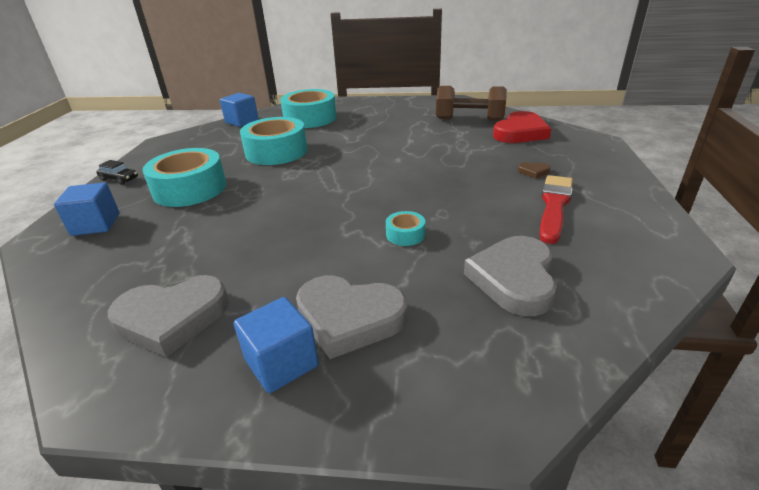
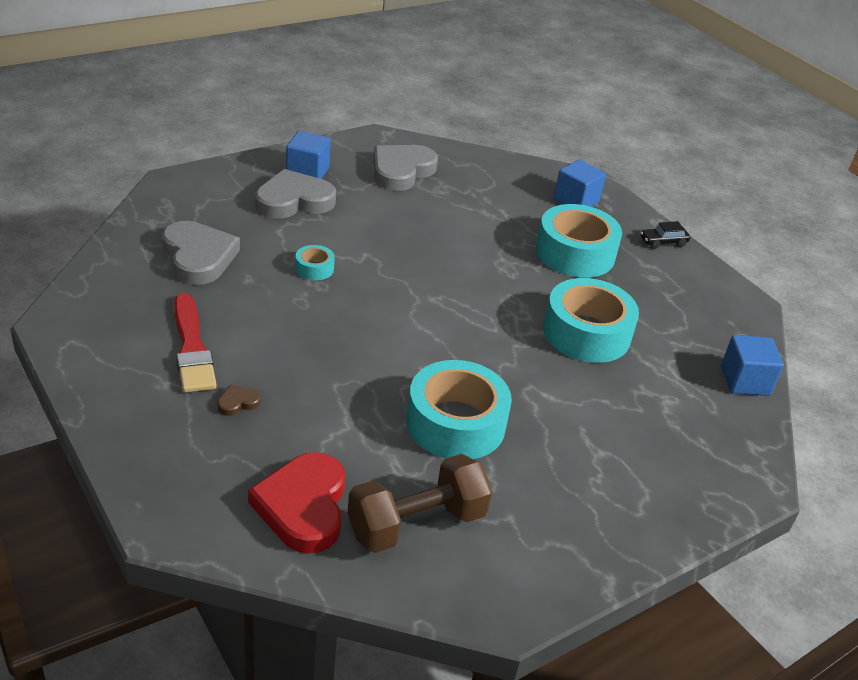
camera: 135 degrees right, 5 degrees up
(310, 118) = (667, 427): turquoise tape -> turquoise tape (455, 423)

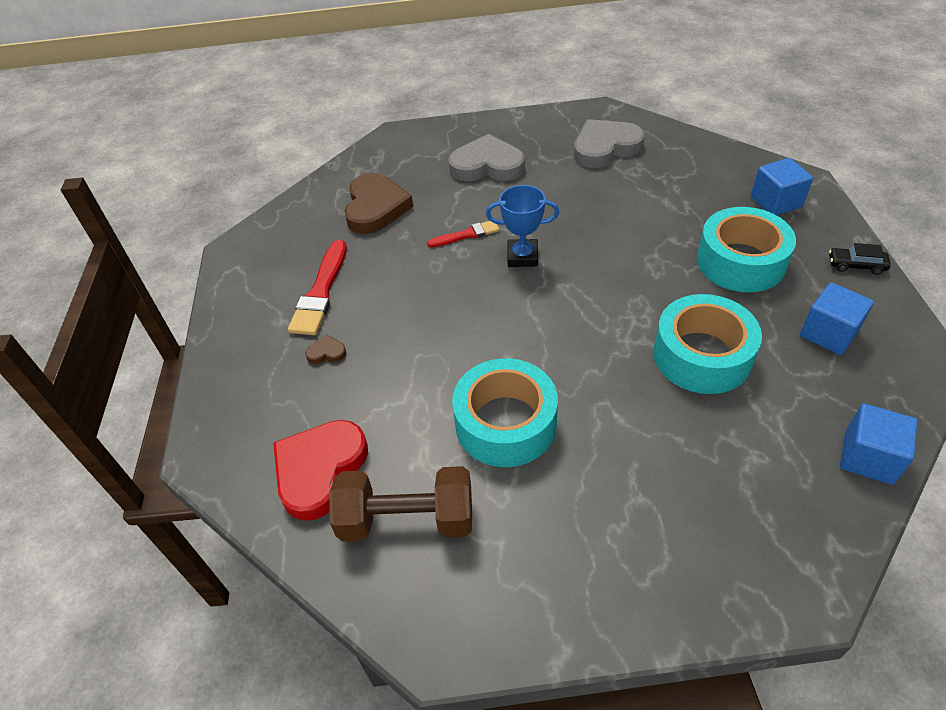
camera: 35 degrees right, 10 degrees up
(198, 257) = (375, 208): grey heart -> brown heart
(307, 172) = (515, 138): blue cube -> blue cube (828, 333)
(314, 268) = (466, 235): turquoise tape -> red brush
(382, 279) = (522, 256): none -> blue trophy

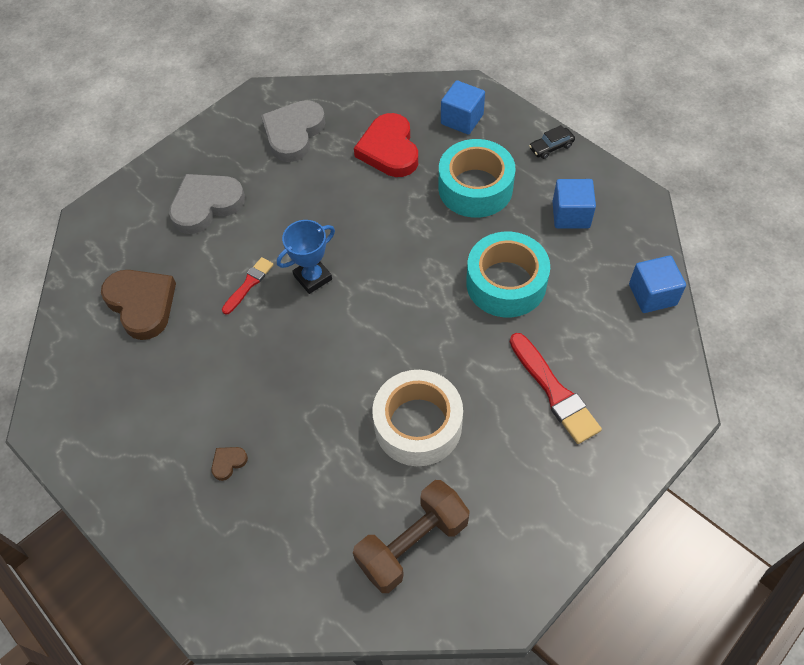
camera: 40 degrees left, 10 degrees up
(319, 470) = (315, 557): red heart -> red heart (389, 150)
(320, 292) = (170, 414): red brush -> red brush (554, 391)
(505, 423) = (418, 425): turquoise tape -> white tape

